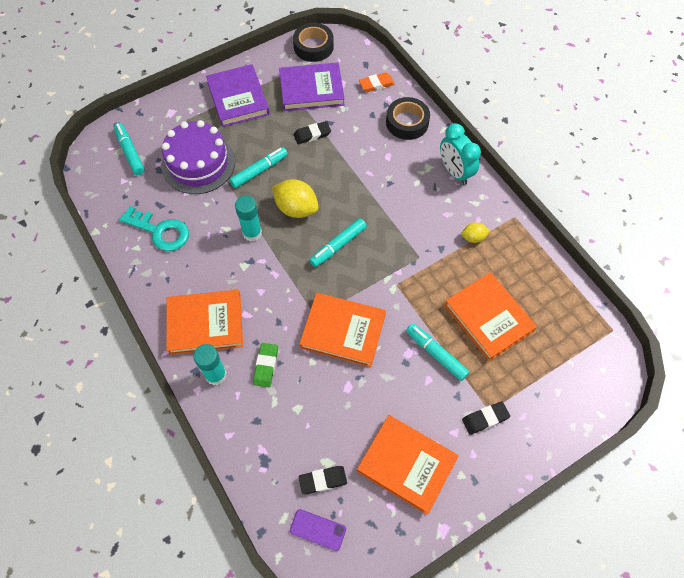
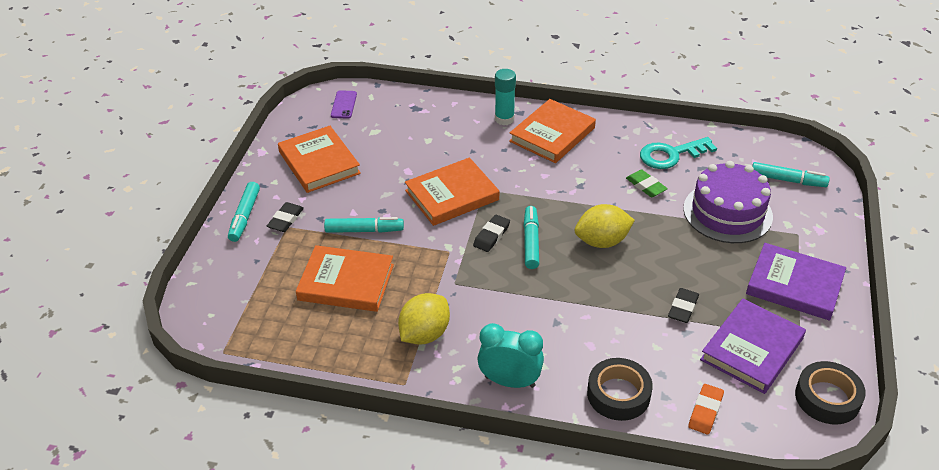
camera: 135 degrees right, 20 degrees down
(252, 233) = (607, 201): turquoise glue stick -> none
(259, 171) = (675, 244): turquoise marker -> turquoise marker (245, 216)
(266, 366) = (479, 143): green eraser -> green eraser (646, 186)
(318, 529) = (344, 105): purple phone -> purple phone turned 60 degrees counterclockwise
(323, 480) = (367, 123): black eraser -> black eraser (491, 236)
(407, 464) = (319, 163): orange book -> orange book turned 75 degrees clockwise
(473, 237) = (424, 334): yellow lemon -> yellow lemon, size x1.84

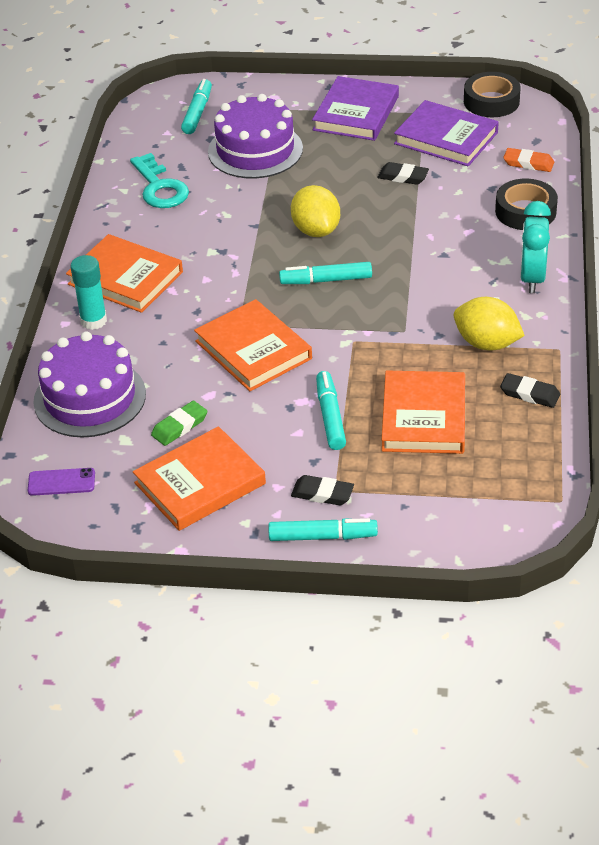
camera: 95 degrees left, 0 degrees up
(421, 116) = (89, 398): none -> purple cake
(491, 236) = (321, 310): black eraser -> black eraser (530, 394)
(646, 186) = (218, 204): green eraser -> green eraser (179, 426)

